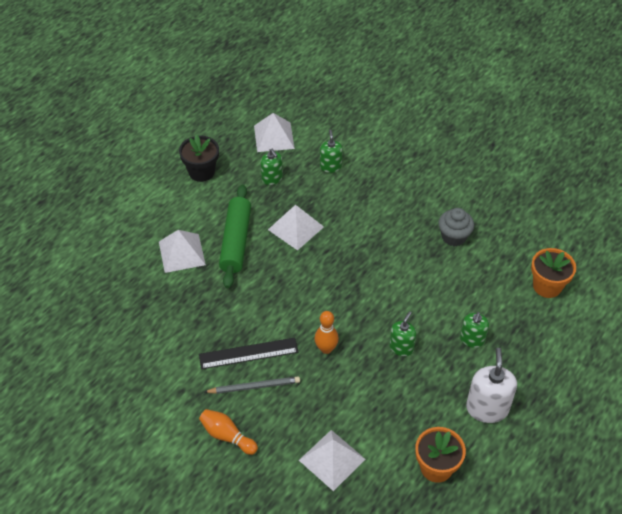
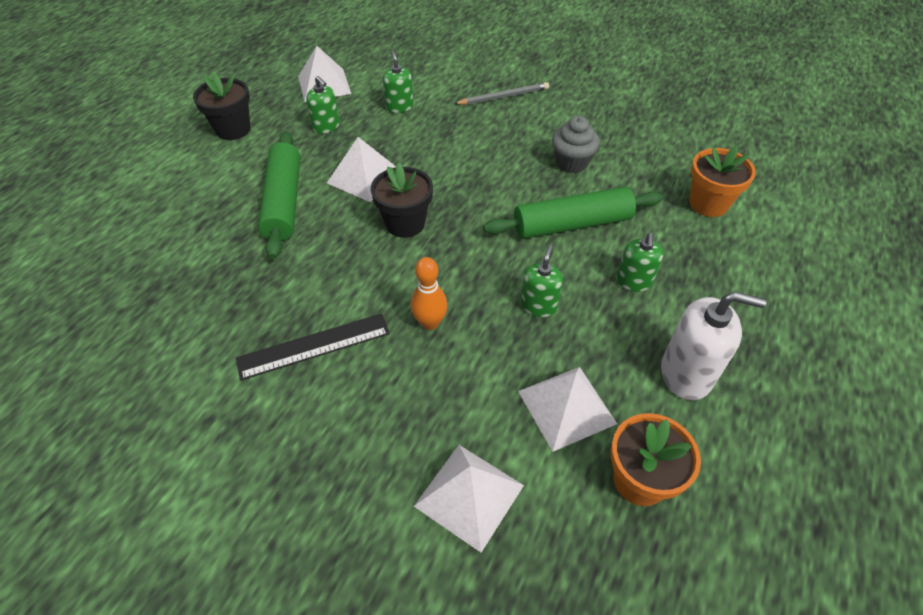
camera: 10 degrees left, 0 degrees up
(181, 253) = (207, 225): white pyramid -> white pyramid (566, 407)
(227, 436) = (288, 483): orange bowling pin -> none
(254, 386) = (327, 395): grey pencil -> grey pencil (503, 96)
(320, 271) = (405, 223): none -> black flower pot
(440, 289) = (572, 224): none -> green rolling pin
(487, 408) = (686, 374): white soap dispenser -> white soap dispenser turned 105 degrees clockwise

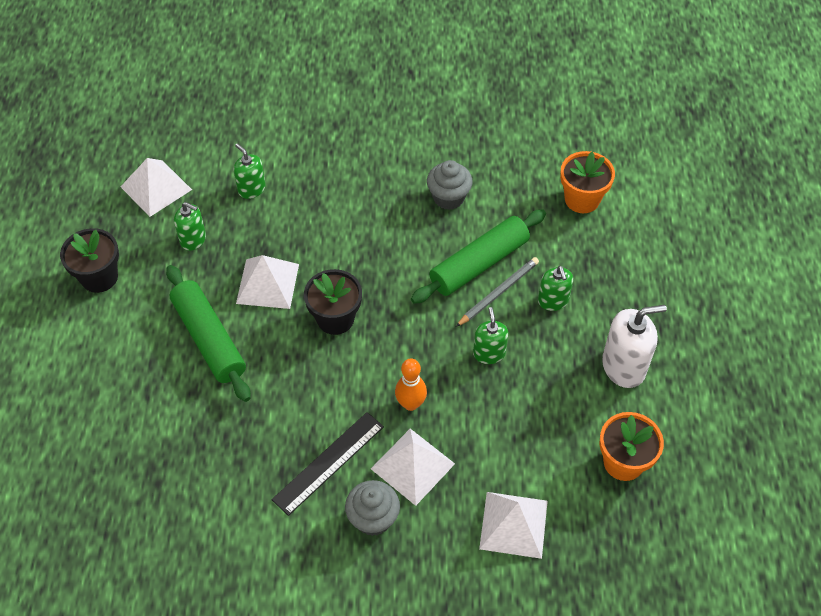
camera: 25 degrees left, 5 degrees up
(320, 420) = (373, 518): none -> grey cupcake
(503, 96) = (347, 140): grey pencil -> grey pencil (498, 292)
(566, 407) = (550, 430): white pyramid -> white pyramid (412, 466)

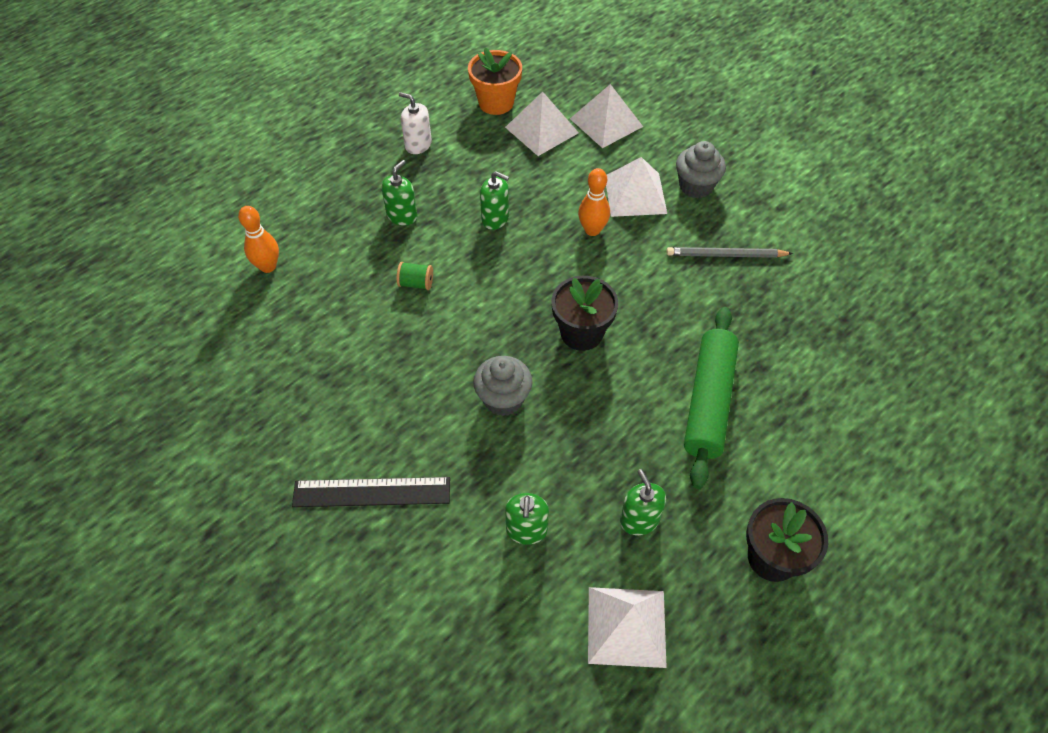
camera: 135 degrees left, 0 degrees up
(268, 283) = (609, 411): white pyramid -> white pyramid (541, 130)
(328, 462) = (694, 238): black ruler -> black ruler (371, 492)
(448, 197) = (363, 358): grey cupcake -> grey cupcake (503, 399)
(479, 264) = (416, 283): green rolling pin -> green spool
(489, 353) = (495, 218): green soap dispenser -> green soap dispenser turned 105 degrees counterclockwise
(498, 292) = (432, 251): grey pencil -> grey pencil (725, 255)
(582, 199) = (268, 266): orange flower pot -> orange bowling pin
(624, 366) = (418, 144): white soap dispenser -> white soap dispenser, size x0.62

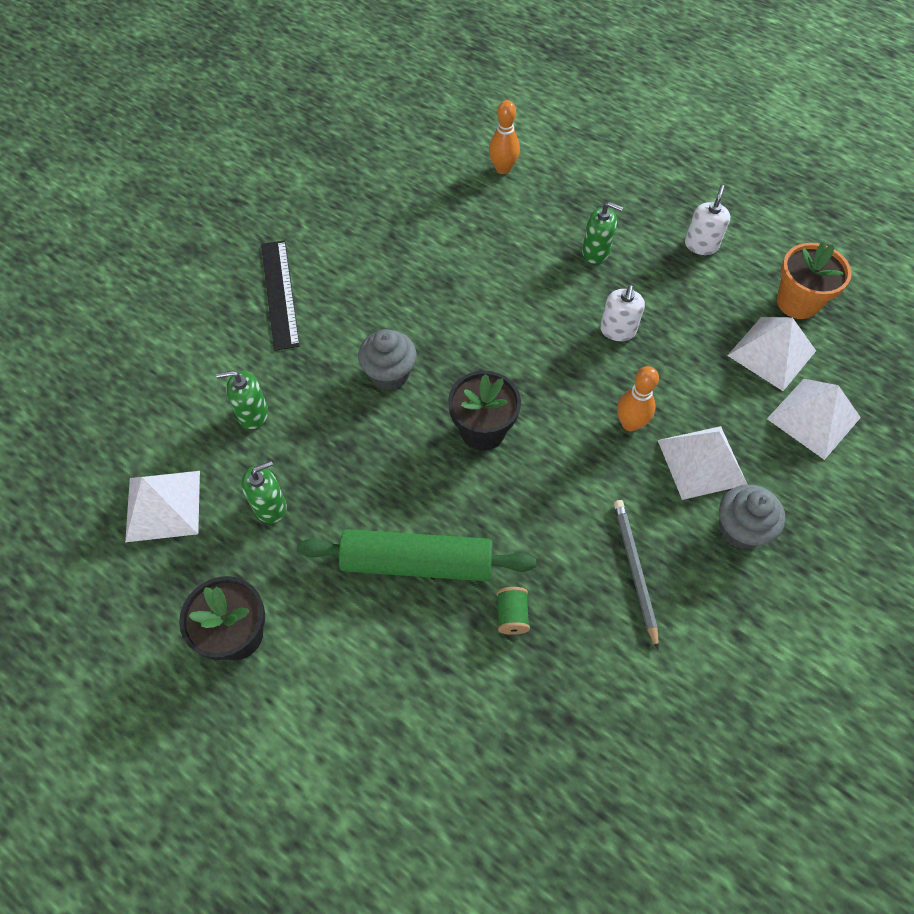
camera: 80 degrees right, 5 degrees up
(416, 283) = (512, 280): green spool -> green spool (512, 615)
(495, 218) = (617, 330): green soap dispenser -> white soap dispenser

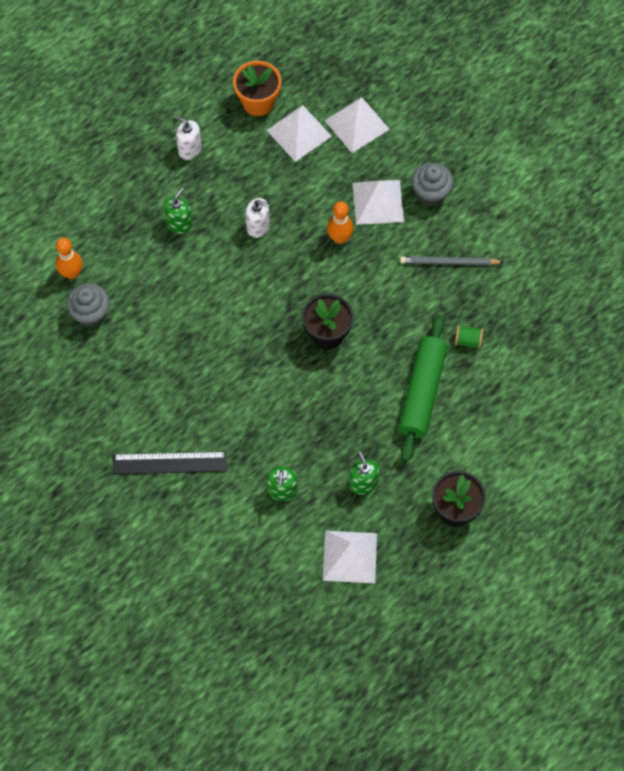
camera: 80 degrees left, 5 degrees up
(389, 374) = (265, 390): grey cupcake -> grey cupcake (91, 314)

